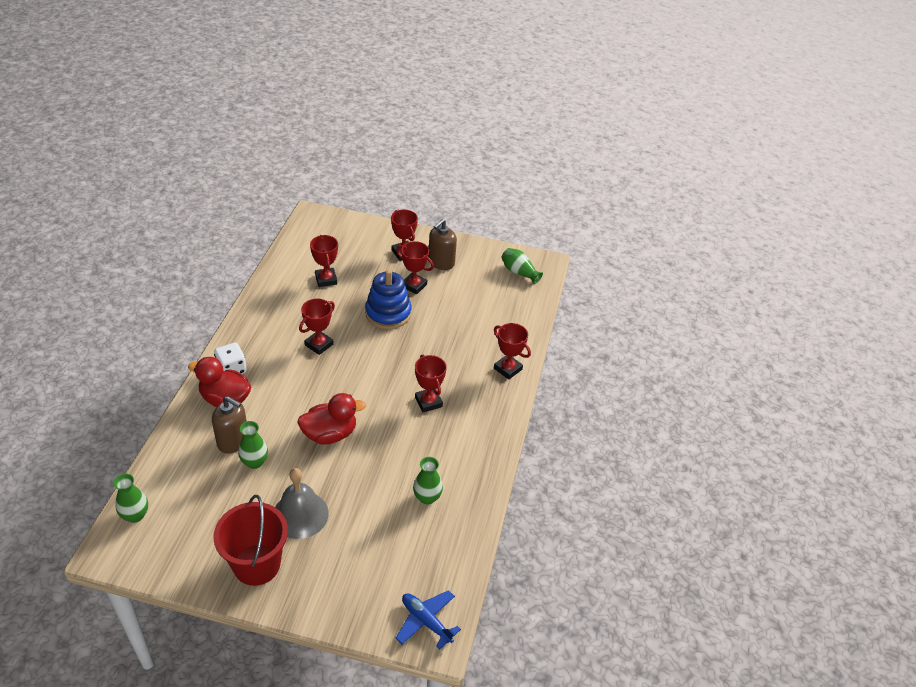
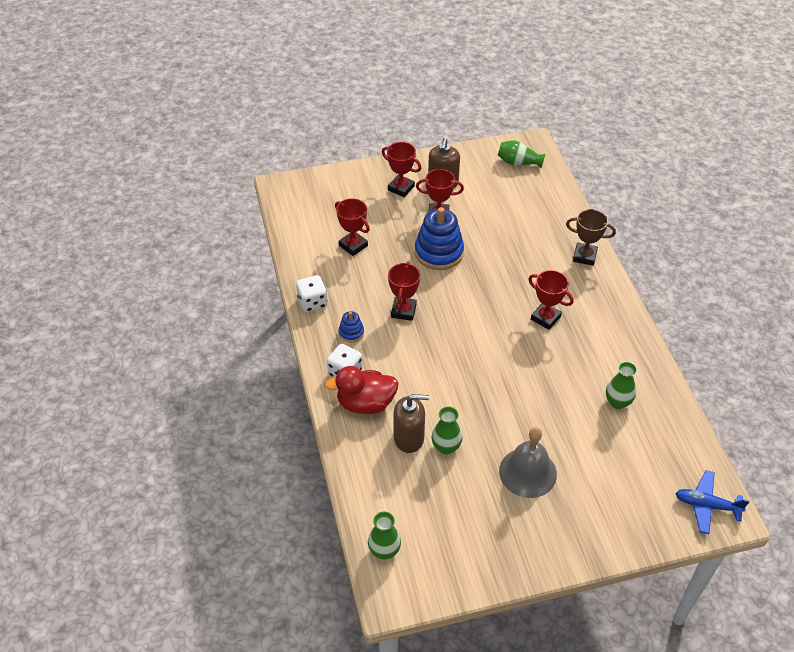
camera: 25 degrees left, 5 degrees up
(256, 307) = (312, 302): none -> white dice
(257, 564) = (531, 535): red bucket -> none
(264, 342) = (351, 332): none -> blue stacking toy
(330, 434) = (488, 388): red duck -> none
(508, 369) = (584, 256): red trophy -> brown trophy

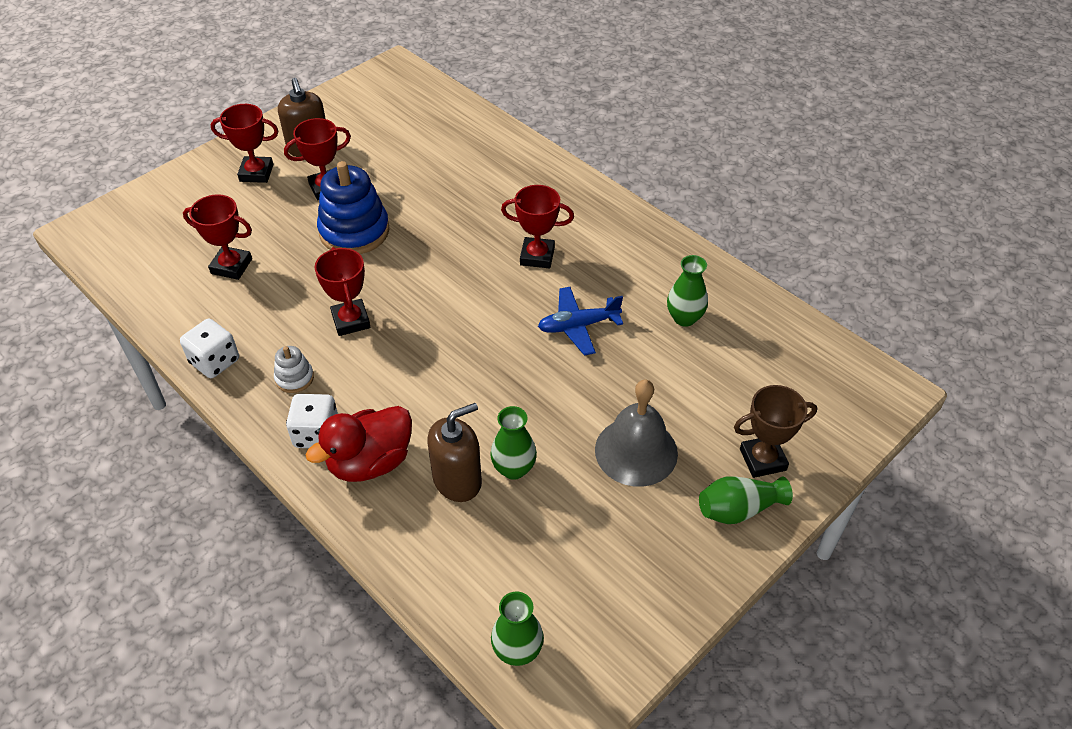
camera: 30 degrees left, 0 degrees up
(351, 332) = (294, 378): blue stacking toy -> white stacking toy
(518, 162) = (390, 93): green vase -> green vase (738, 509)
(584, 256) = (537, 169): brown trophy -> brown trophy (762, 459)
(706, 505) = (860, 391): blue plane -> blue plane (578, 326)

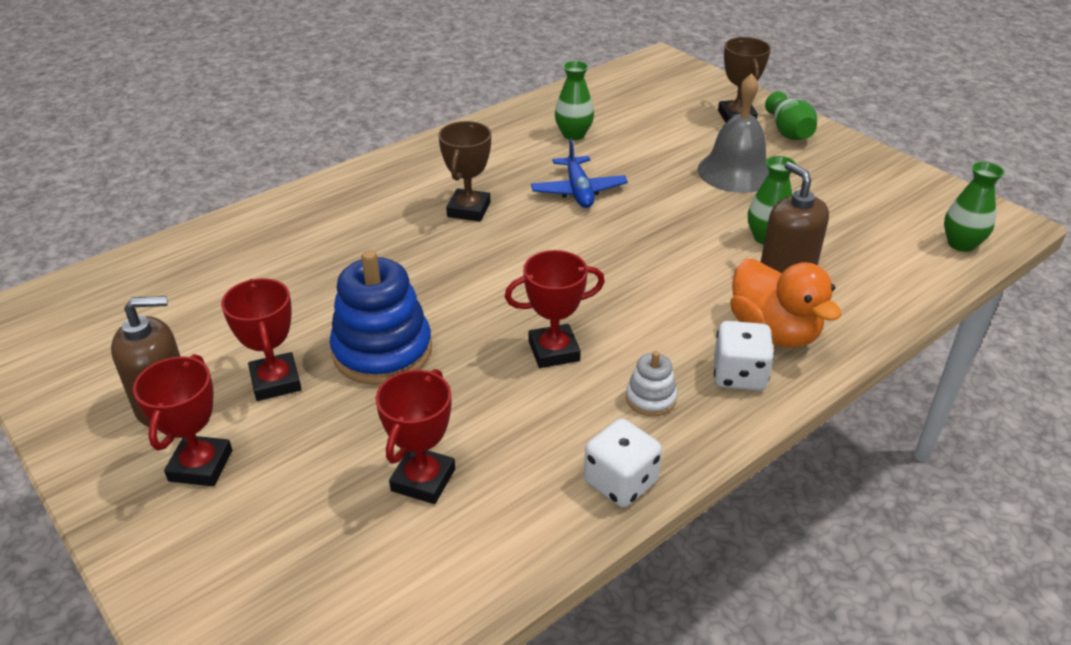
camera: 85 degrees left, 10 degrees down
(370, 462) = (773, 332): red duck -> orange duck
(537, 256) = (468, 210): red trophy -> brown trophy

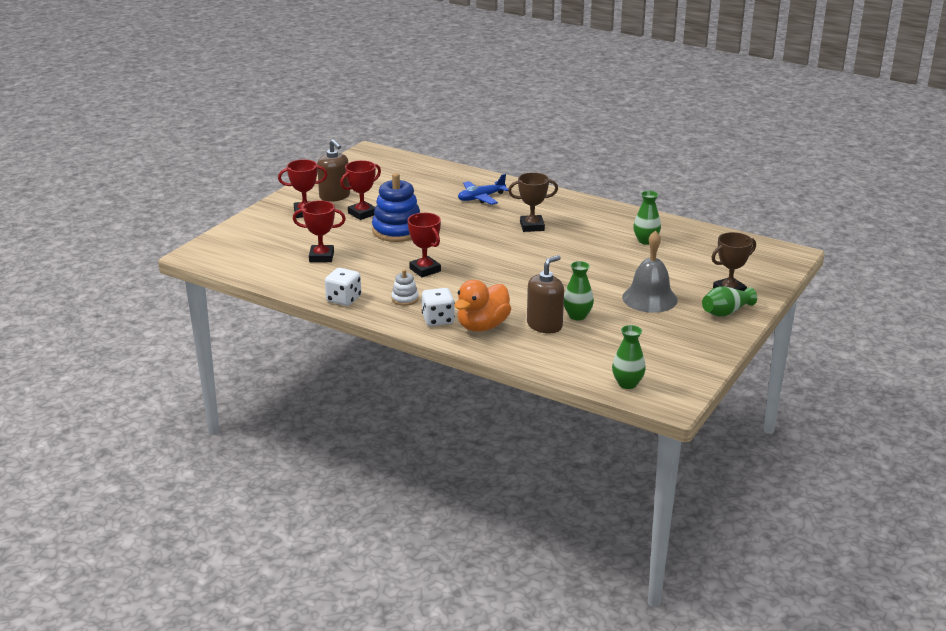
camera: 70 degrees right, 10 degrees down
(578, 191) = (579, 253): blue plane -> blue plane (481, 198)

